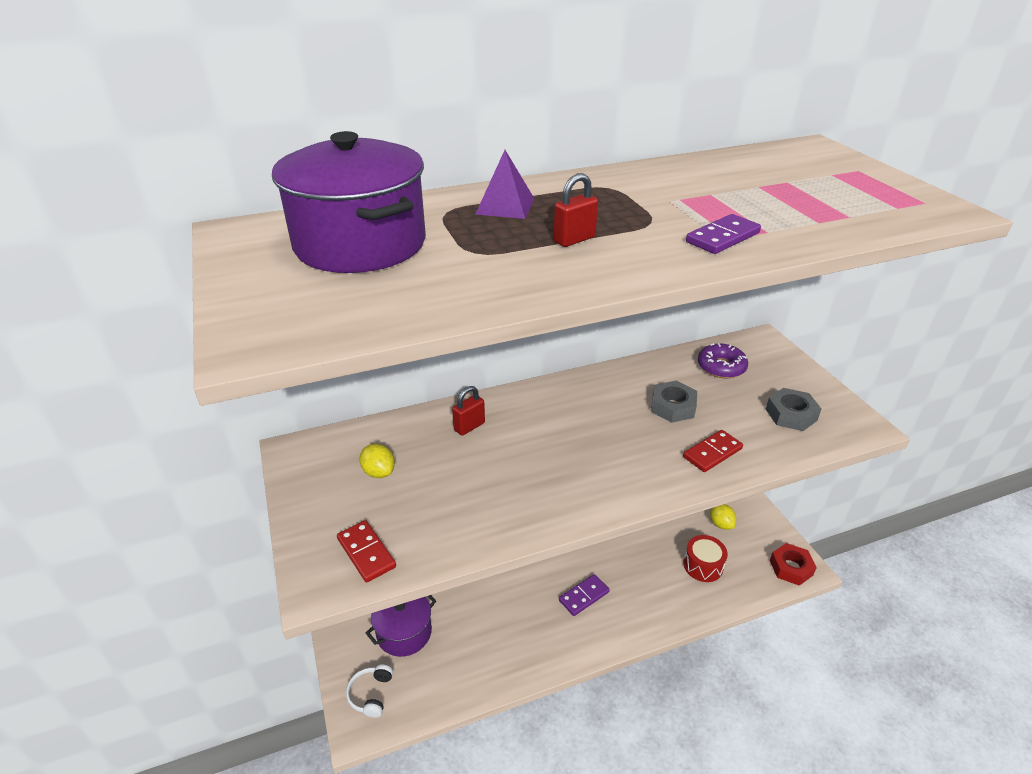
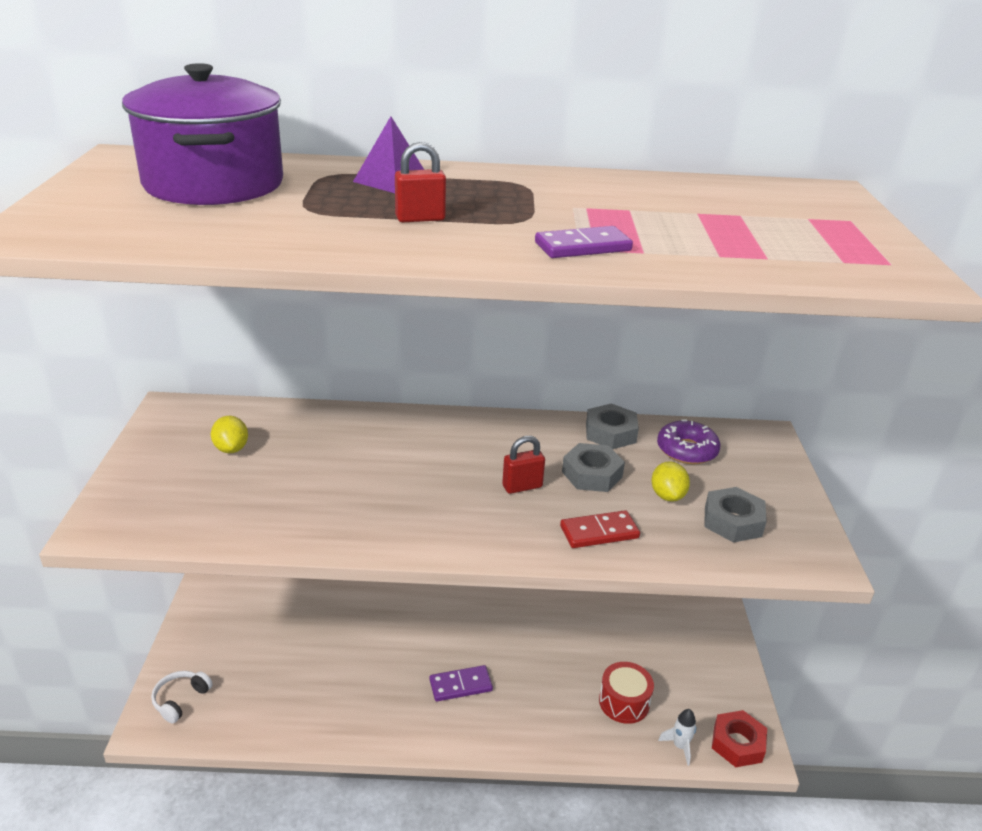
camera: 20 degrees right, 5 degrees down
(366, 553) = (162, 514): red domino -> none
(404, 632) = (249, 653): purple pot -> none
(469, 426) = (353, 433): red padlock -> red padlock (522, 486)
(660, 368) = (610, 433): none -> grey nut
(720, 524) = (677, 664): yellow lemon -> yellow lemon (667, 496)
(757, 584) = (679, 746): none -> white rocket

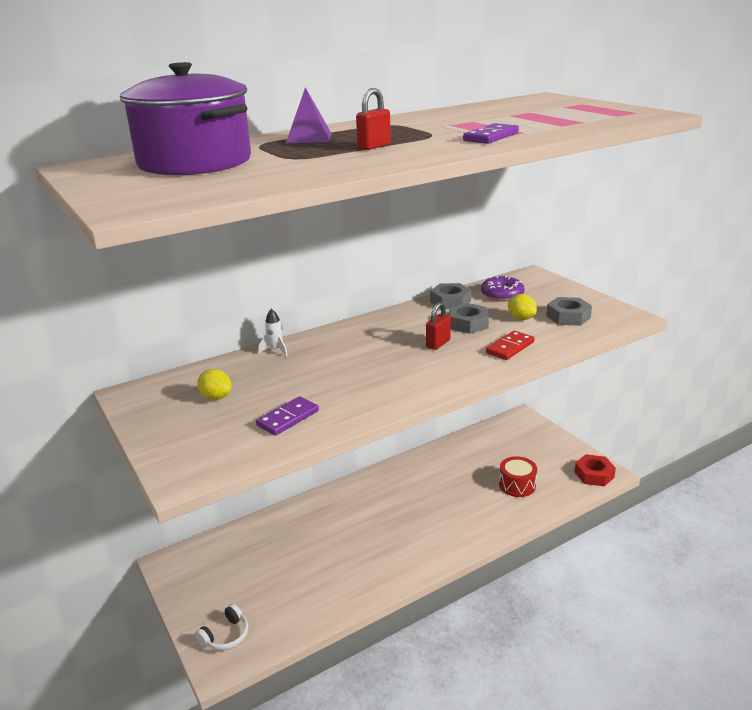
camera: 30 degrees left, 5 degrees down
(180, 700) = (226, 636): white headphones -> white headphones turned 135 degrees counterclockwise
(460, 685) = (414, 525): purple domino -> purple domino (288, 418)
(679, 746) = (567, 491): white rocket -> white rocket (276, 350)

